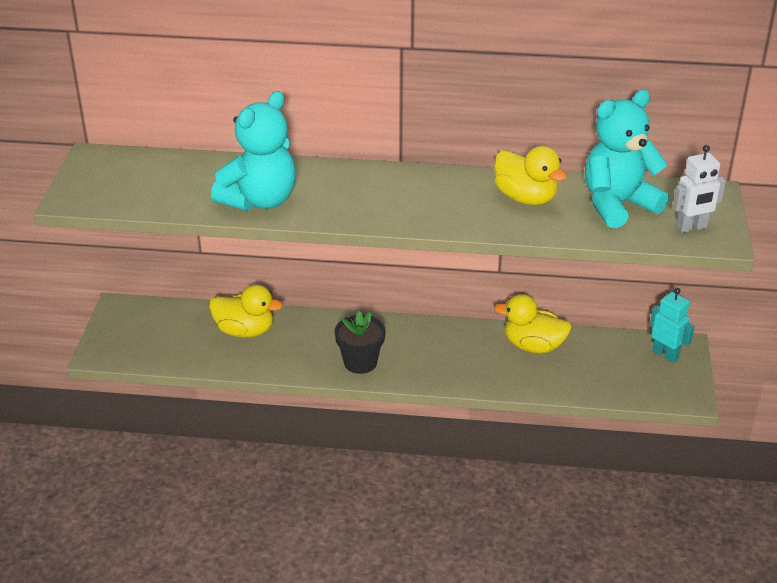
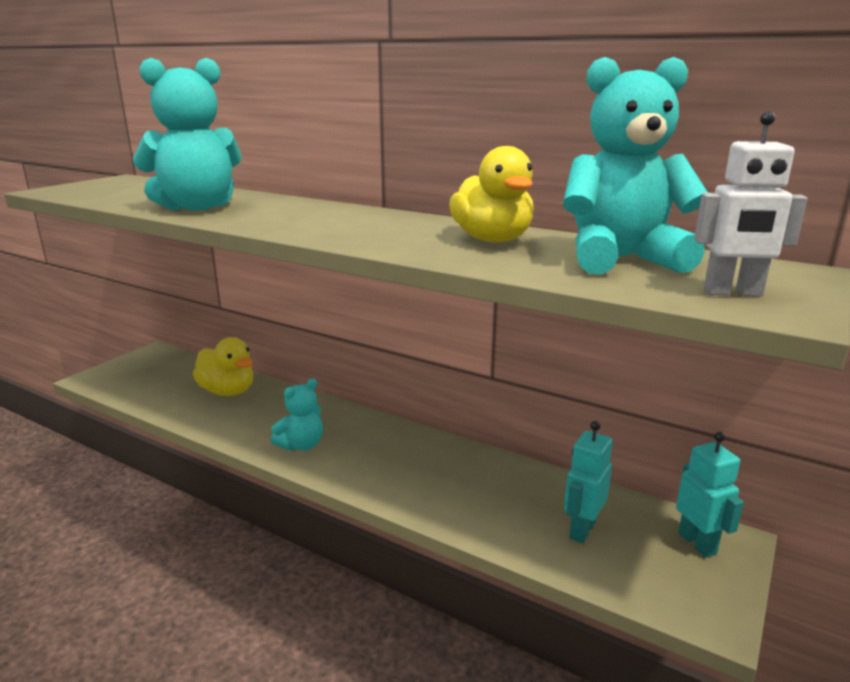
camera: 25 degrees right, 15 degrees down
(360, 362) = (301, 445): black flower pot -> turquoise teddy bear
(533, 346) = (513, 482): yellow duck -> none
(596, 367) = (581, 530): none -> turquoise robot

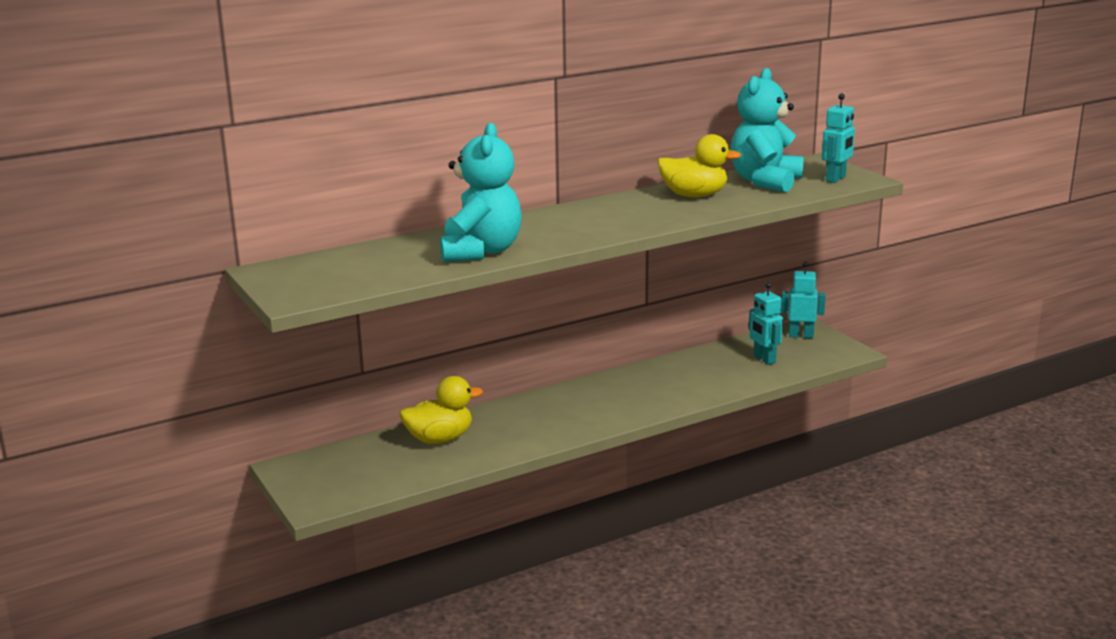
camera: 60 degrees left, 0 degrees up
(301, 445) = (576, 421): turquoise teddy bear -> none
(733, 293) = (836, 179): white robot -> turquoise robot

